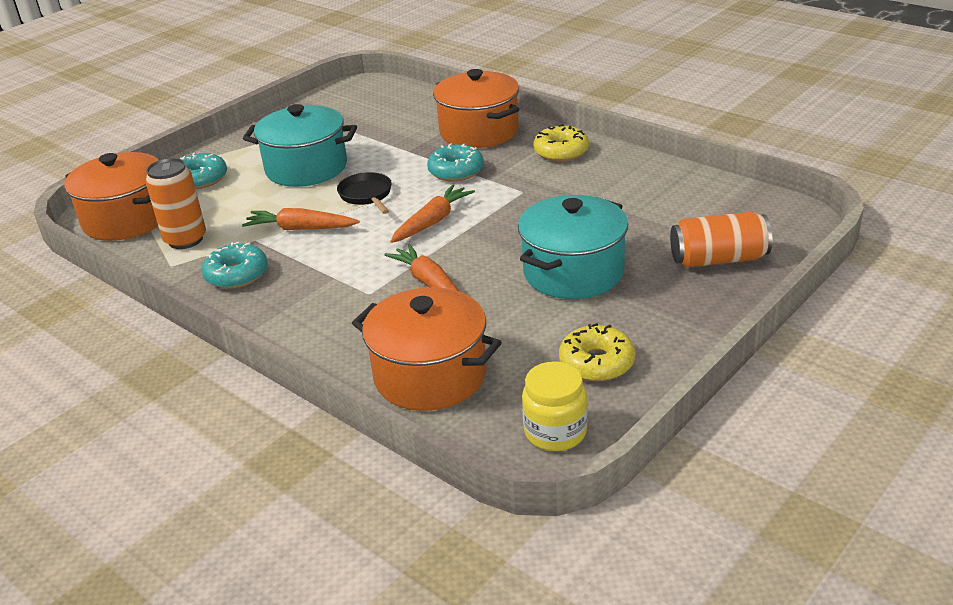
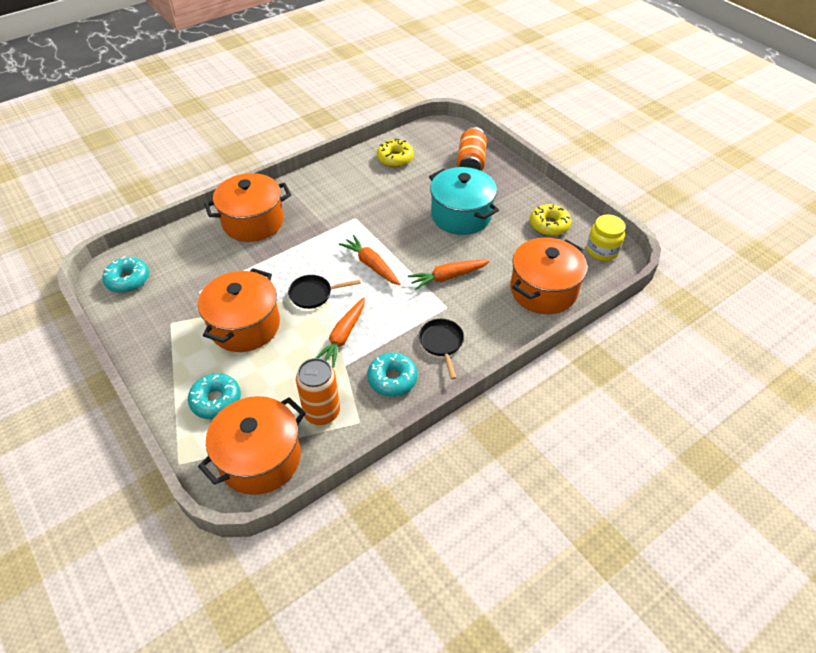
camera: 80 degrees left, 15 degrees up
(301, 300) = (441, 343): none -> black pan
(306, 168) = (245, 326): turquoise pot -> orange pot
(456, 171) = (306, 243): turquoise donut -> turquoise donut (128, 280)
(561, 152) = (312, 190): yellow donut -> yellow donut (395, 158)

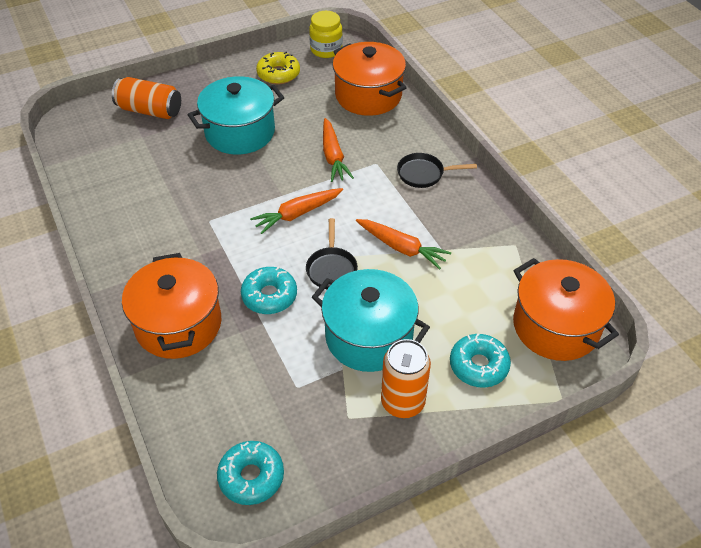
camera: 80 degrees left, 0 degrees up
(245, 326) = (369, 336): orange pot -> turquoise pot
(322, 412) = (501, 273): orange can -> orange can (402, 402)
(392, 379) = (464, 215): turquoise donut -> turquoise donut (269, 296)
(395, 158) = (109, 172): yellow donut -> none

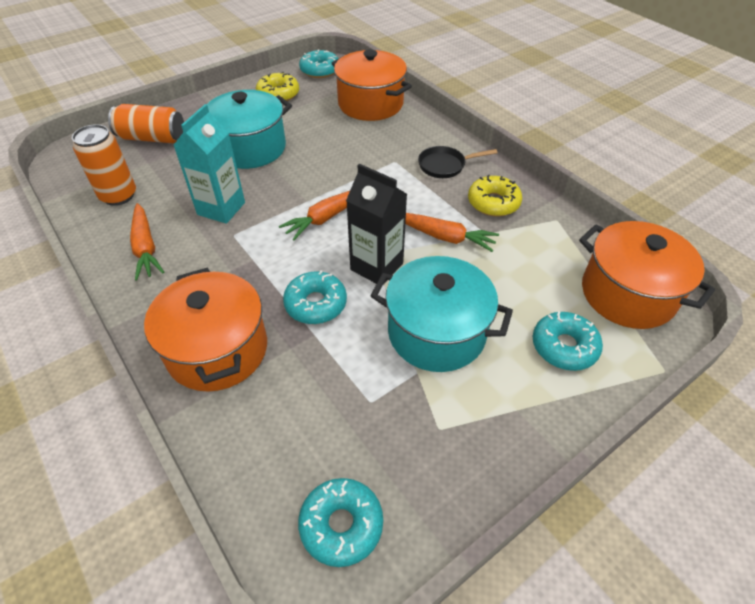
camera: 10 degrees left, 0 degrees up
(202, 193) = (221, 208): none -> turquoise carton
(326, 50) = (320, 70): yellow jar -> turquoise donut
(331, 268) = (376, 266): black pan -> black carton
(333, 156) = (350, 160): orange carrot -> orange carrot (146, 247)
(402, 402) = (495, 401): orange can -> orange can (118, 196)
(459, 219) = (493, 203): none -> yellow donut

